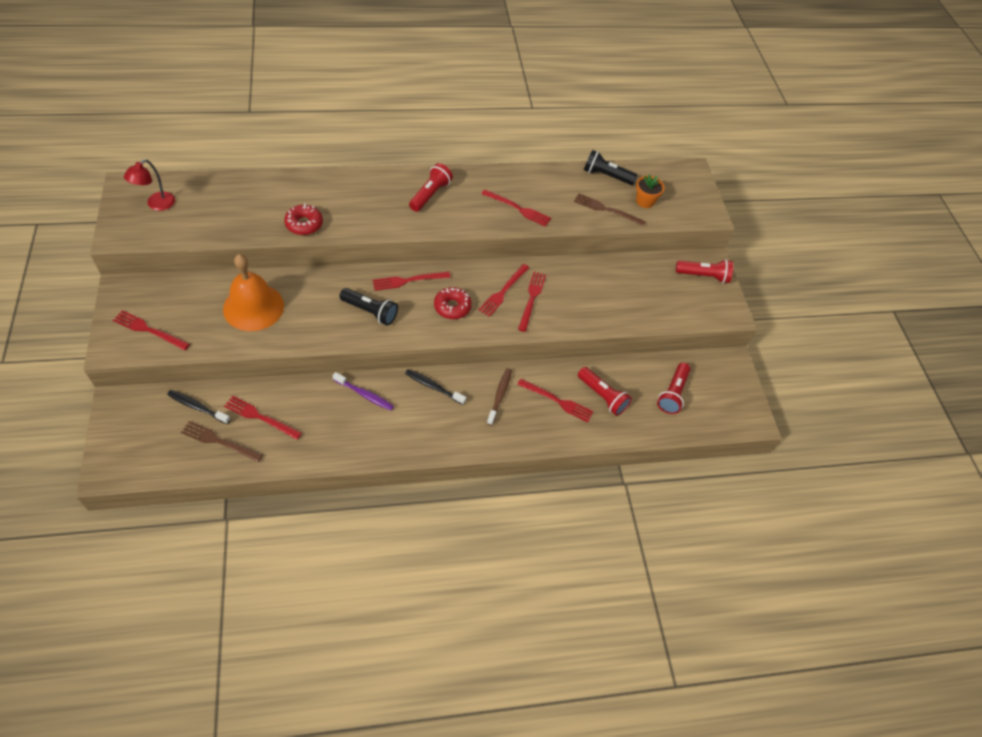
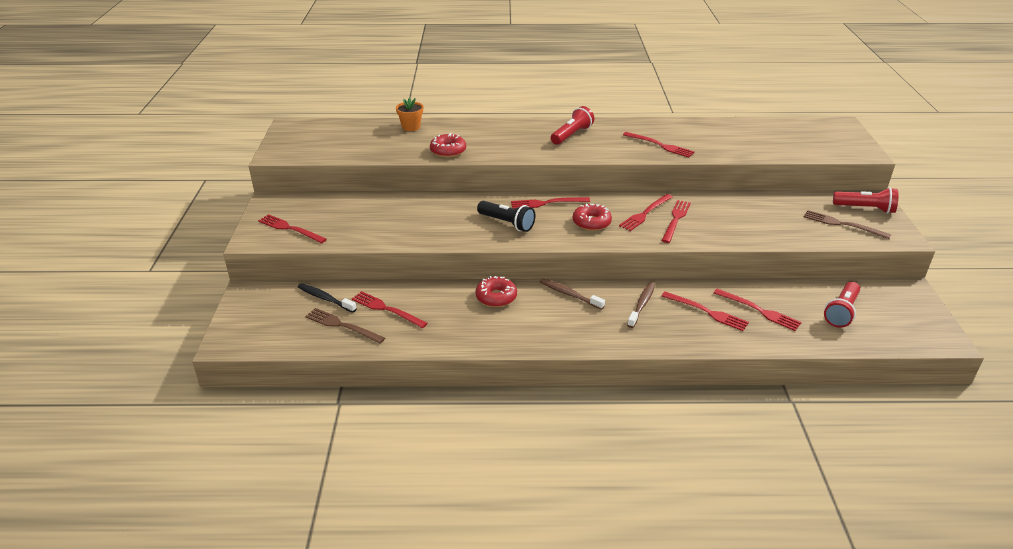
camera: 15 degrees right, 20 degrees down
(156, 204) = (314, 137): red lamp -> none
(253, 307) = (392, 216): orange bell -> none
(365, 395) = (496, 297): purple toothbrush -> red donut
(433, 387) = (569, 294): black toothbrush -> brown toothbrush
(602, 396) = (759, 310): red flashlight -> red fork
(606, 176) = (750, 126): black flashlight -> none
(607, 210) = (753, 148): brown fork -> brown fork (843, 224)
(645, 201) = (793, 143): orange flower pot -> orange flower pot (411, 127)

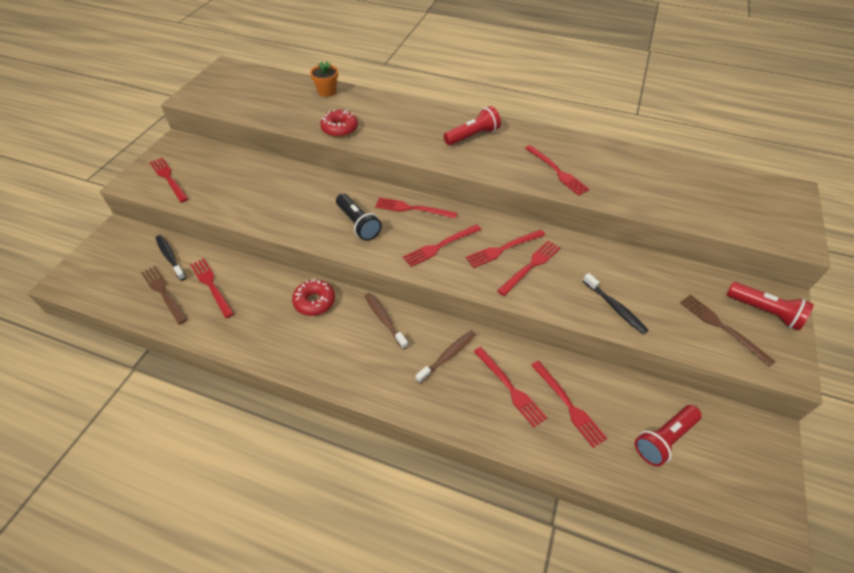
camera: 20 degrees right, 15 degrees up
(591, 223) = (440, 246): red donut -> red fork
(759, 230) = (615, 307): none -> black toothbrush

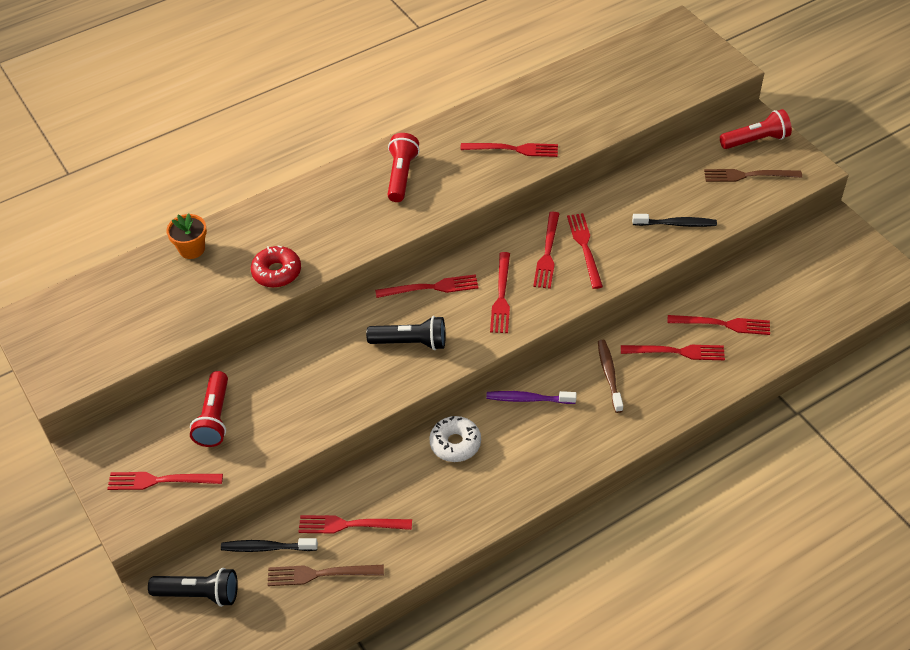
camera: 50 degrees left, 0 degrees up
(120, 247) = (199, 594): none -> black flashlight
(314, 301) = (455, 443): red donut -> white donut
(384, 320) = (528, 399): brown toothbrush -> purple toothbrush
(413, 209) = (431, 288): red fork -> red fork turned 150 degrees counterclockwise
(664, 439) = (795, 287): red flashlight -> red flashlight (214, 418)

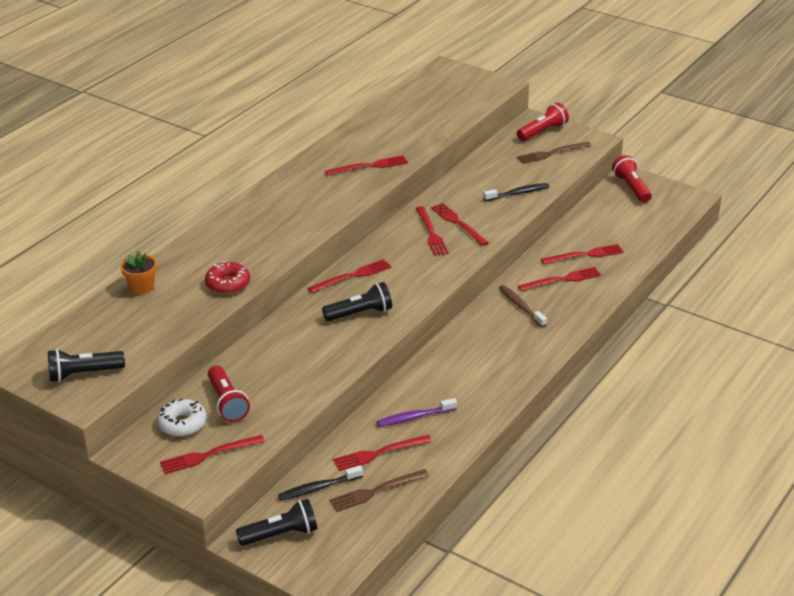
camera: 25 degrees left, 15 degrees down
(77, 347) = (83, 374): none -> black flashlight
(401, 175) = (289, 201): red flashlight -> red flashlight (631, 188)
(455, 443) = (429, 379): white donut -> white donut (182, 424)
(501, 296) = (413, 267): red fork -> none
(528, 399) = (468, 337): purple toothbrush -> purple toothbrush (414, 417)

